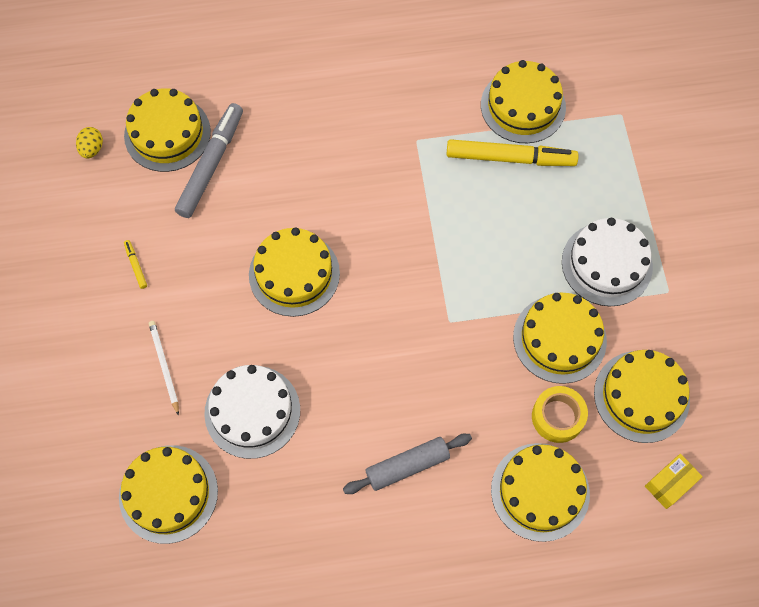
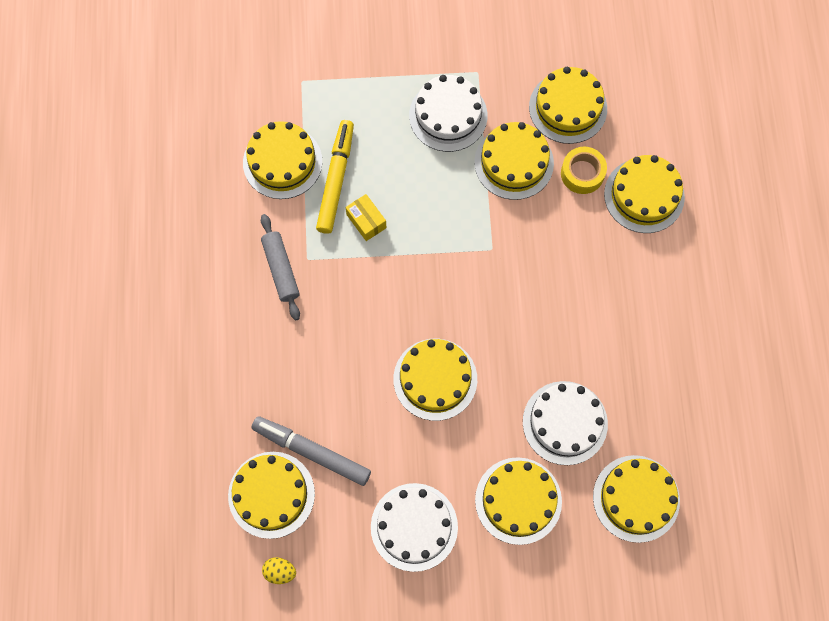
camera: 85 degrees left, 5 degrees up
(136, 265) = (414, 527): yellow marker -> white cake
(164, 366) = (518, 500): white pencil -> yellow cake
(407, 466) = (619, 296): grey rolling pin -> grey rolling pin (281, 269)
(670, 484) = (641, 99): yellow box -> yellow box (366, 221)

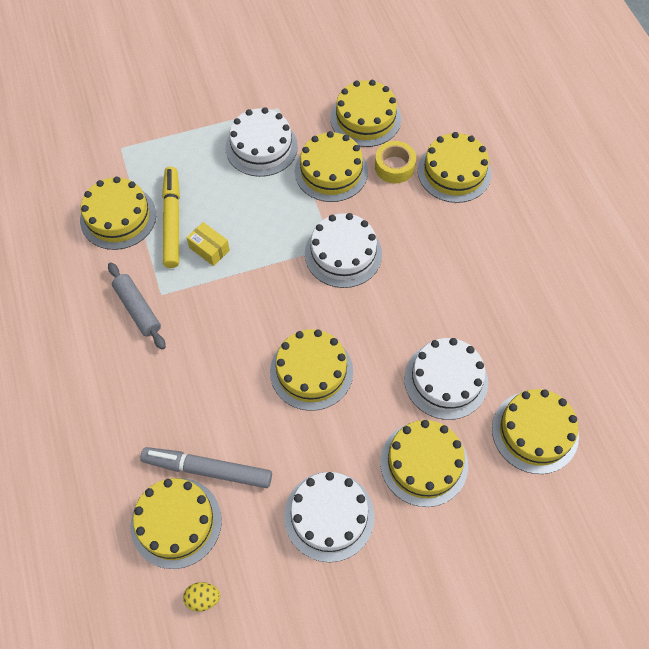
camera: 15 degrees left, 10 degrees down
(500, 260) = (343, 254): none -> white cake

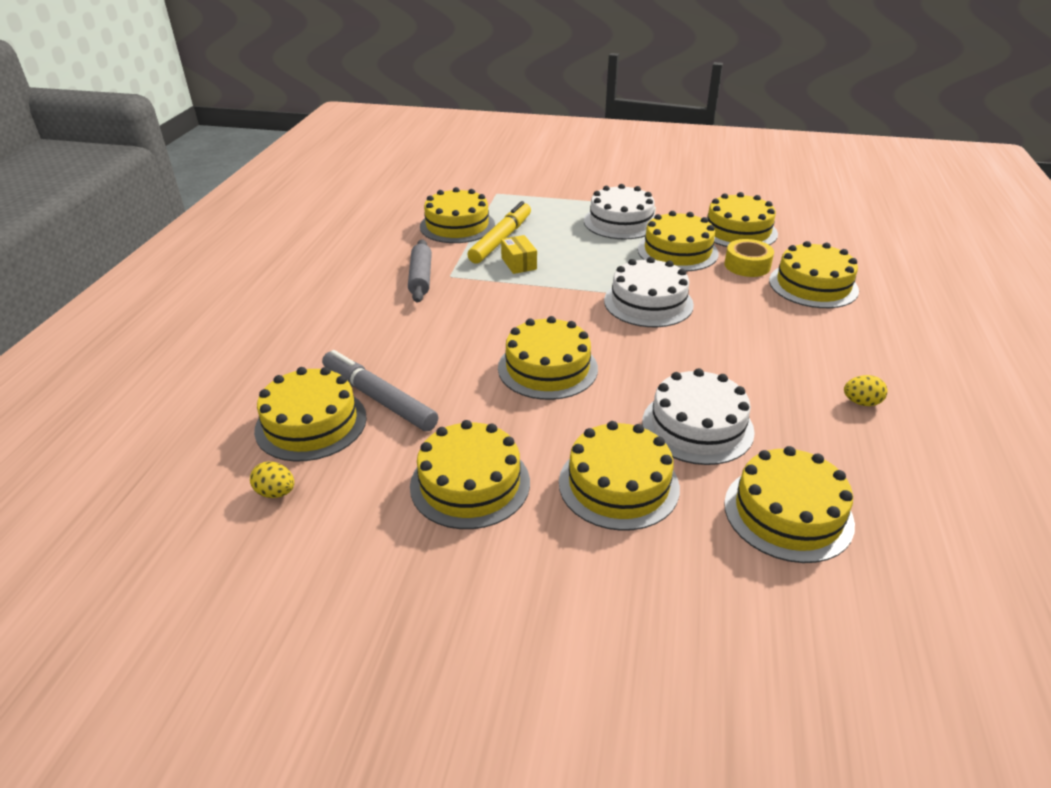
camera: 30 degrees right, 25 degrees down
(329, 516) = (470, 483): white cake -> yellow cake
(537, 300) = (861, 402): none -> yellow egg

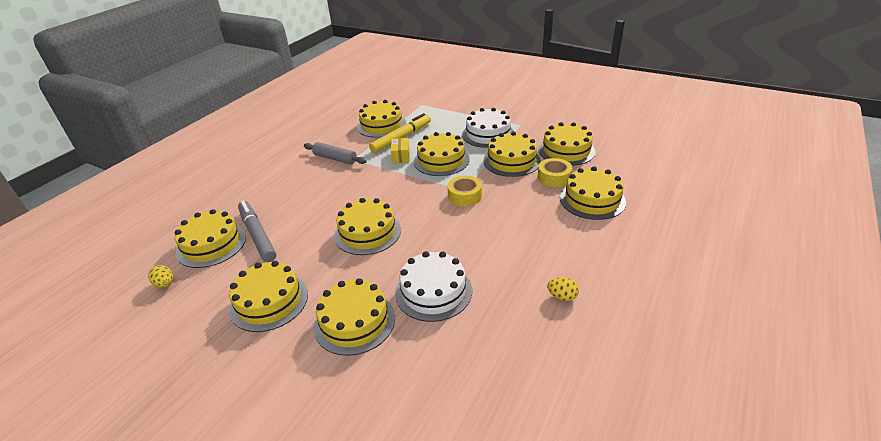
camera: 20 degrees right, 0 degrees up
(421, 278) = (335, 158): grey rolling pin -> grey rolling pin turned 75 degrees counterclockwise
(648, 302) = (464, 196): white cake -> yellow tape
(788, 513) = (449, 367): yellow cake -> yellow cake (441, 160)

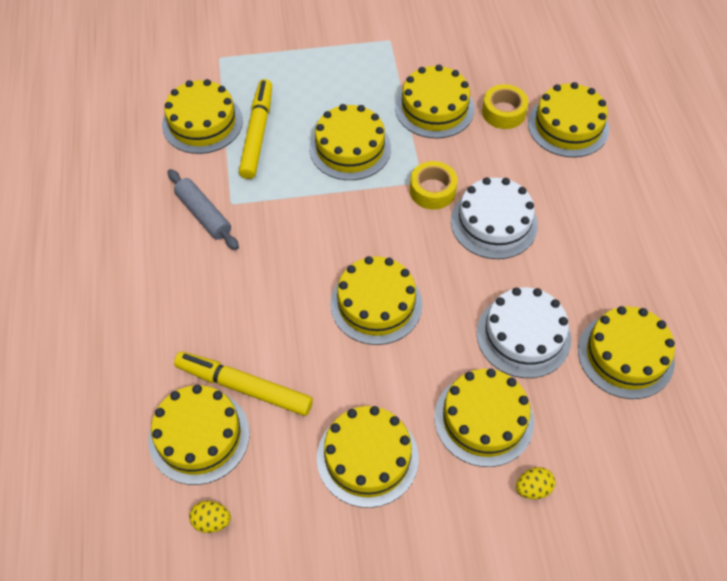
camera: 40 degrees left, 20 degrees up
(257, 235) = (244, 387): grey marker -> yellow marker
(335, 158) = (204, 214): grey rolling pin -> grey rolling pin turned 60 degrees clockwise
(401, 156) = (290, 166): yellow box -> none
(488, 134) = (365, 75): white cake -> white cake (494, 223)
(562, 296) = (641, 268): yellow egg -> yellow egg (533, 488)
(566, 150) = (480, 61): yellow cake -> yellow cake (625, 355)

